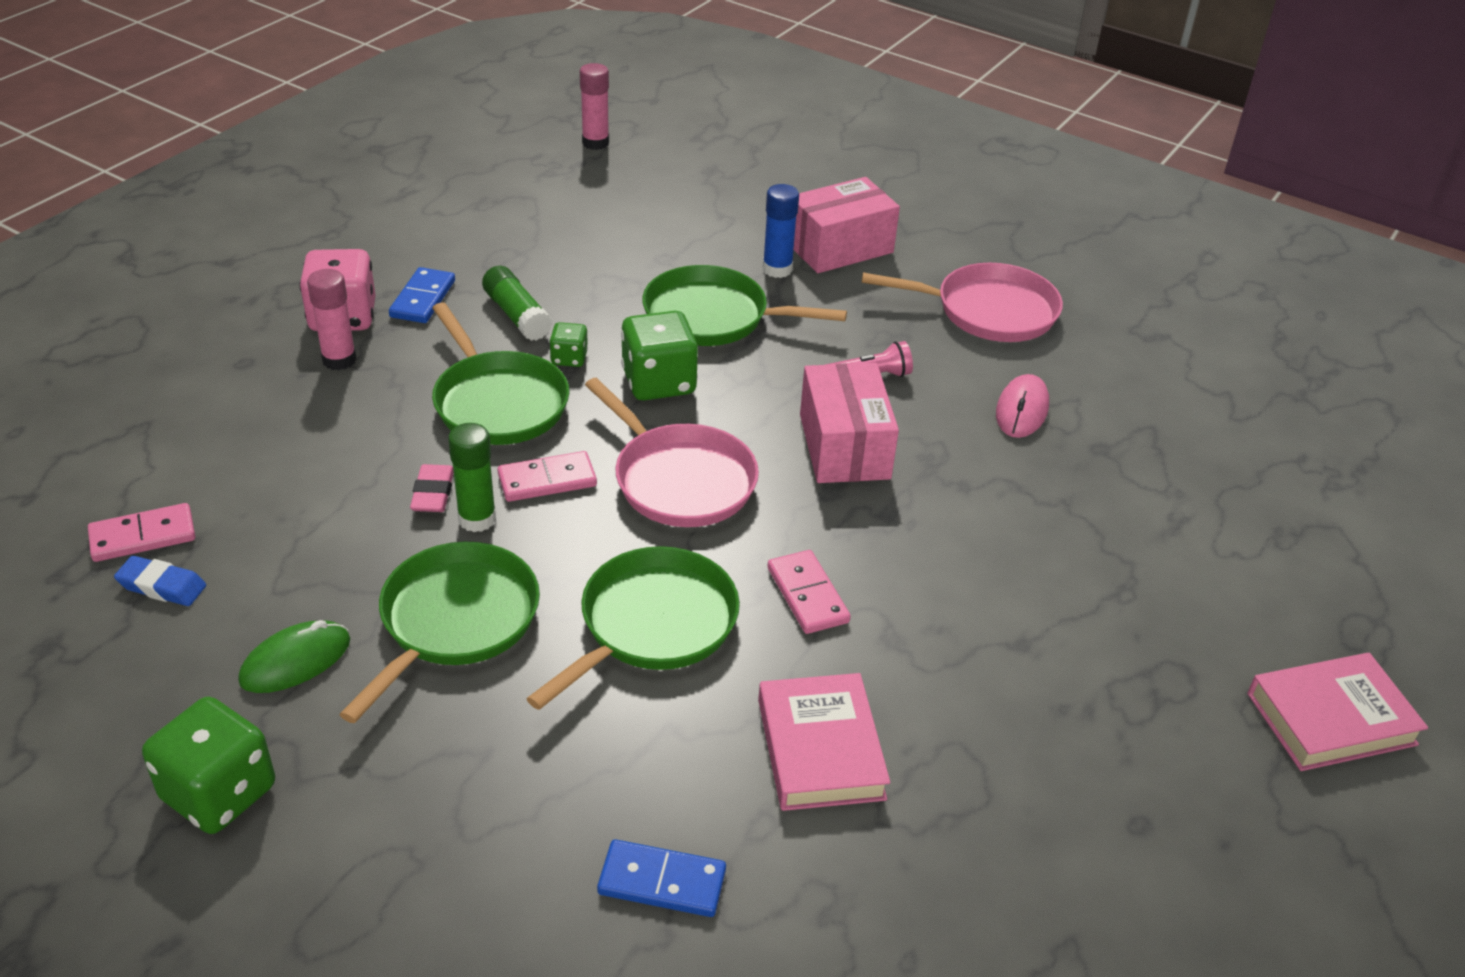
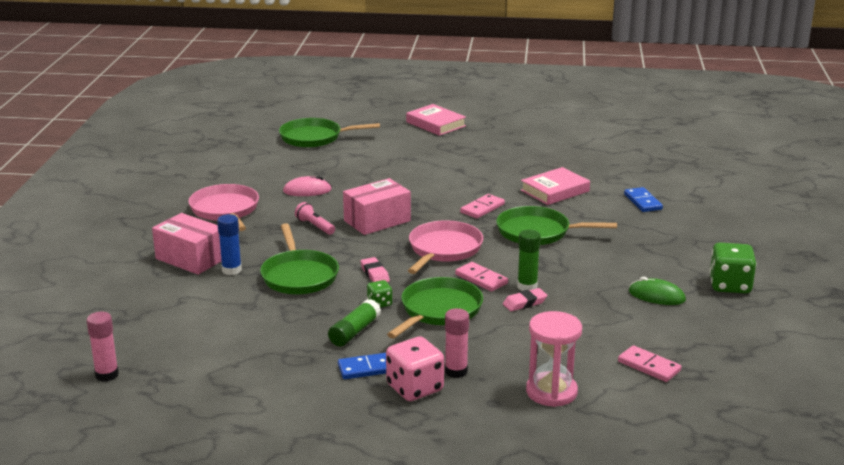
camera: 115 degrees left, 15 degrees down
(162, 586) = (667, 345): blue eraser -> none
(205, 417) = (551, 392): none -> pink hourglass
(454, 621) = (590, 271): green pan -> green pan (314, 138)
(659, 382) = (375, 274): green dice -> pink eraser

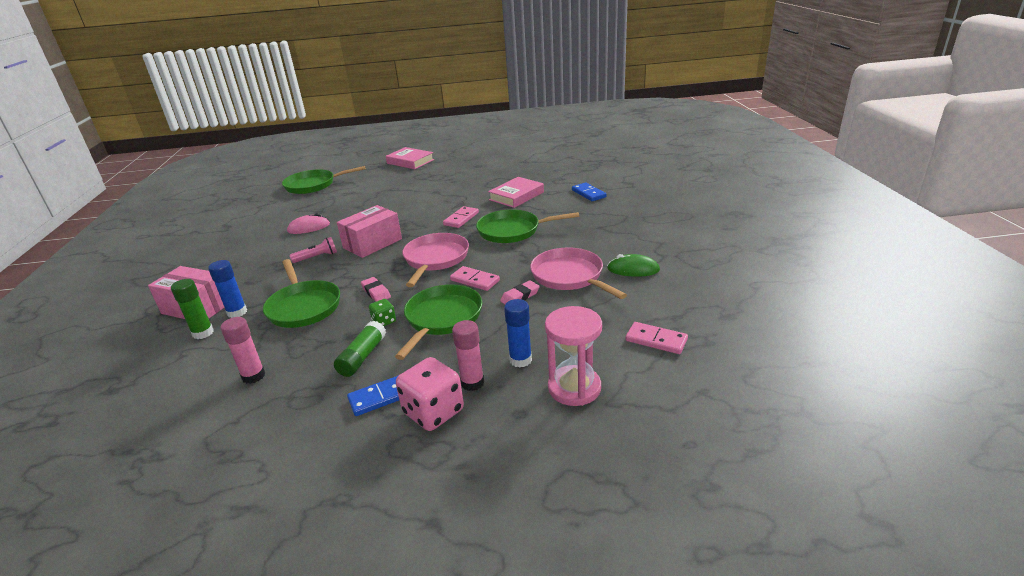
camera: 10 degrees left, 5 degrees up
(107, 375) = (82, 465): pink glue stick -> pink glue stick (253, 376)
(225, 210) = (234, 256): pink pan -> pink pan (569, 276)
(315, 226) = (317, 257): pink flashlight -> pink flashlight turned 120 degrees clockwise
(507, 360) = (520, 360): none -> blue glue stick
(527, 286) = (517, 280): green glue stick -> green glue stick (203, 333)
(730, 285) = (689, 249): green dice -> none

